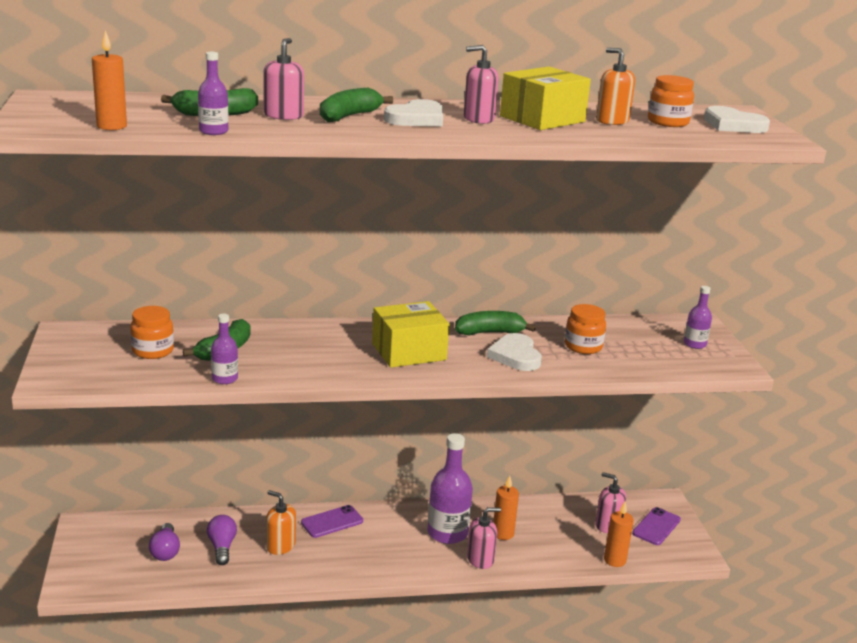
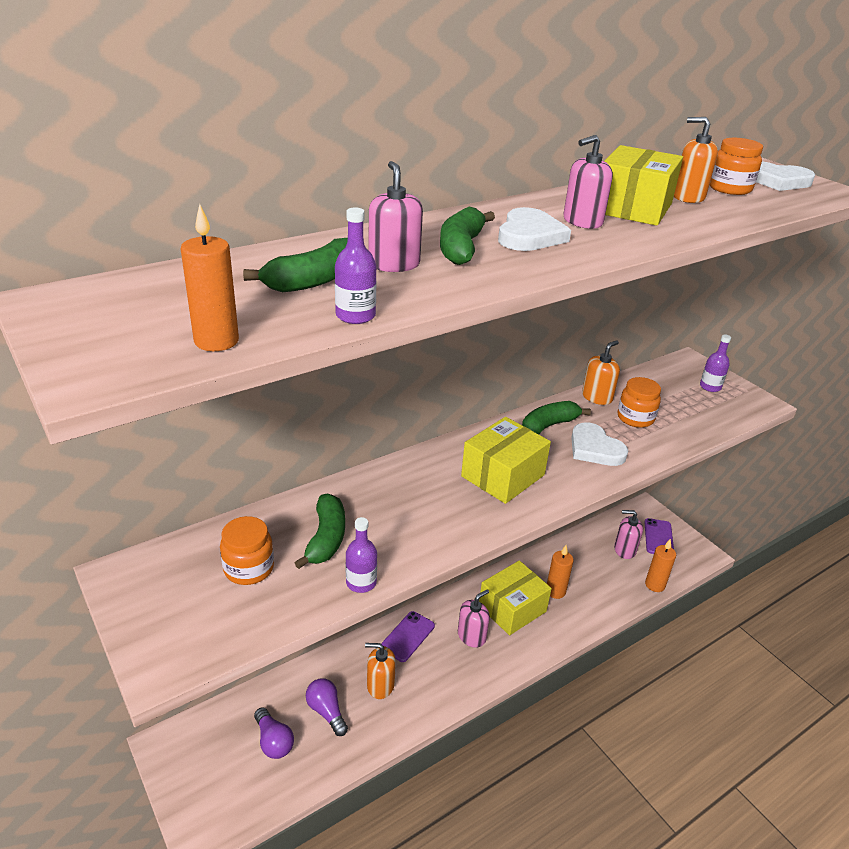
camera: 25 degrees left, 10 degrees up
(447, 533) = (512, 608): purple bottle -> yellow box
(480, 559) = (557, 627): pink soap dispenser -> pink soap dispenser (471, 636)
(563, 325) = (597, 397): none -> orange soap dispenser

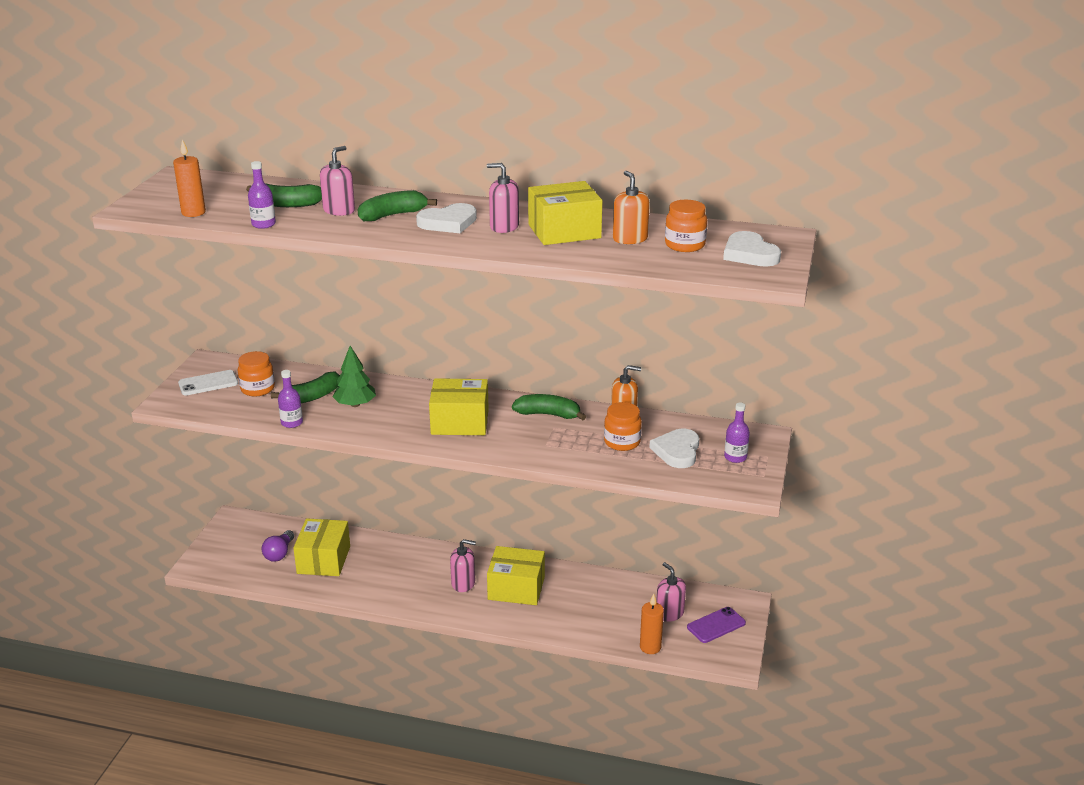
camera: 50 degrees right, 5 degrees down
(173, 601) = (208, 383): none -> white phone
(326, 711) = (323, 560): purple light bulb -> yellow box
(380, 685) = (370, 569): orange soap dispenser -> none
(384, 518) = (355, 404): none -> green tree
(407, 636) = (425, 557): purple phone -> none
(555, 591) = (565, 600): orange candle -> none
(595, 448) = (550, 441): white heart -> white heart (677, 451)

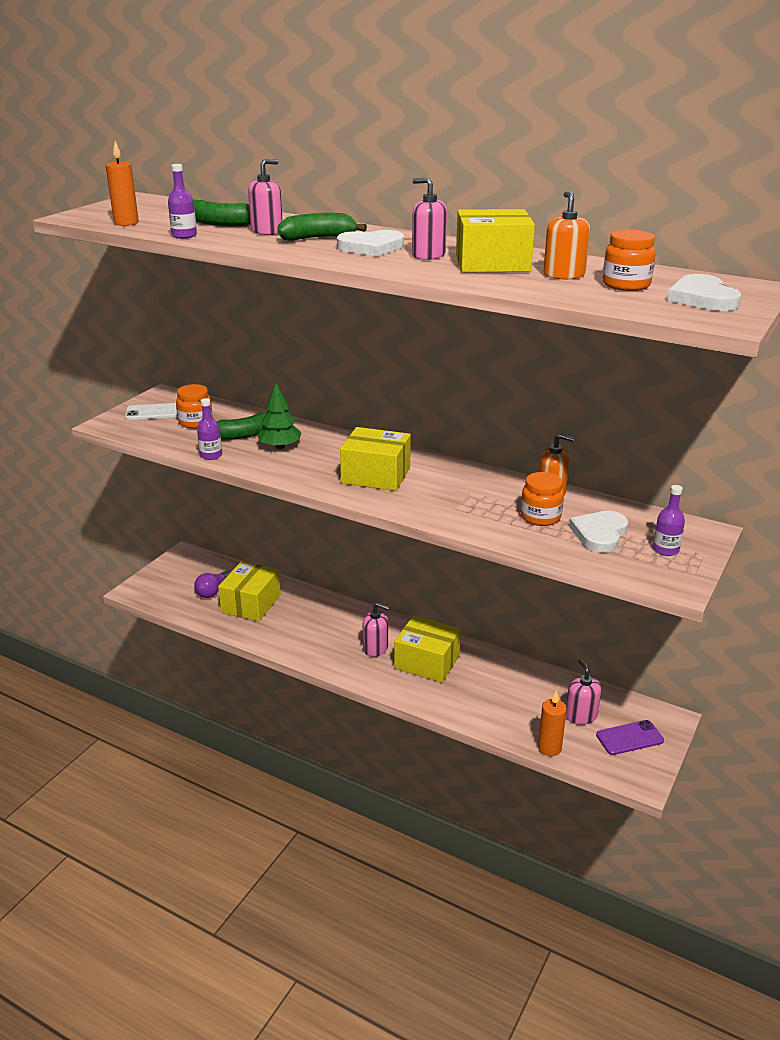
camera: 15 degrees right, 0 degrees up
(548, 414) = (471, 480): green banana -> none

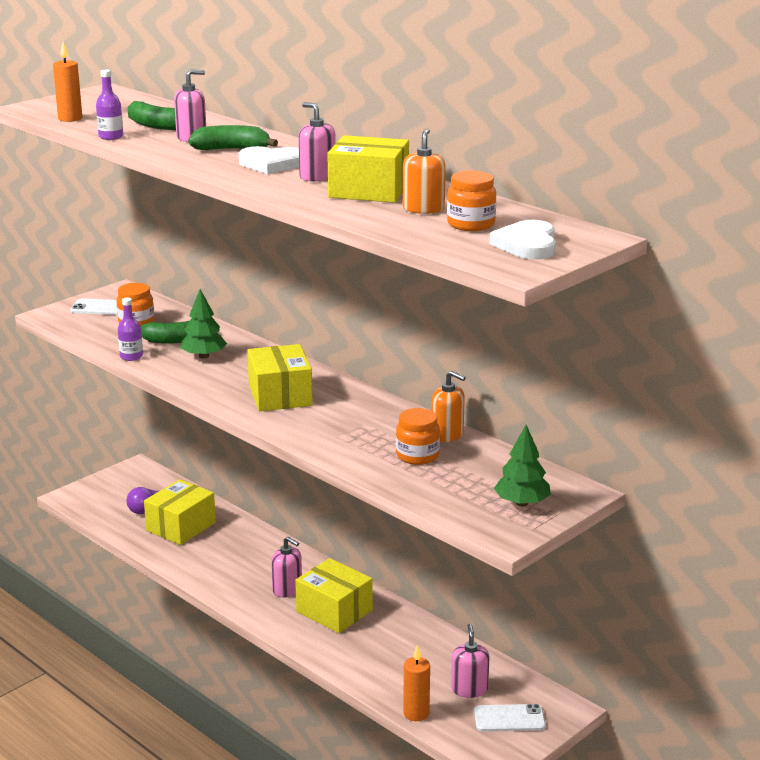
camera: 15 degrees right, 5 degrees down
(376, 475) = (280, 395): yellow box -> yellow box turned 45 degrees clockwise
(599, 534) = (465, 479): white heart -> none
(629, 738) = (509, 719): purple phone -> white phone
(665, 549) = (522, 503): purple bottle -> green tree

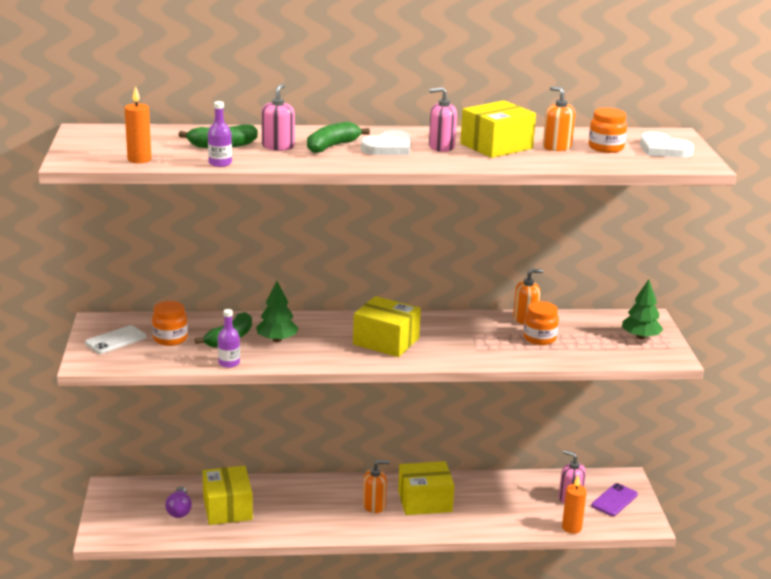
camera: 50 degrees left, 0 degrees up
(287, 589) = (374, 505): pink soap dispenser -> orange soap dispenser
(509, 719) = (614, 500): white phone -> purple phone

